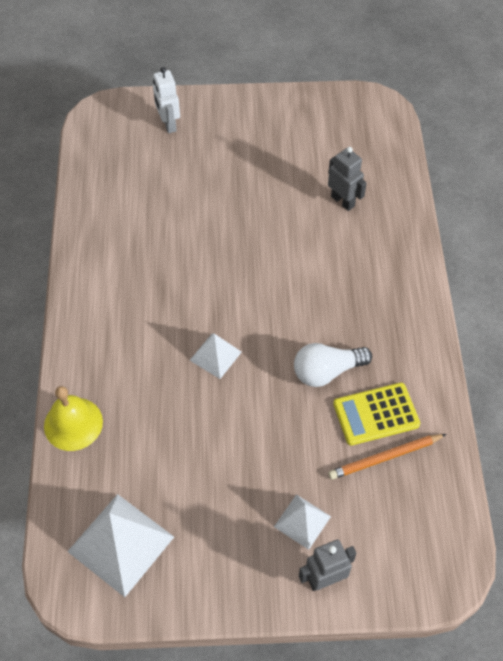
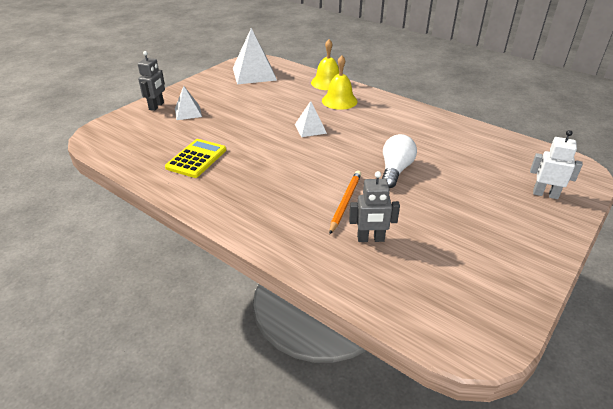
camera: 130 degrees right, 20 degrees down
(118, 373) = (339, 101): none -> yellow bell
(327, 371) = (246, 157): white light bulb -> white light bulb (395, 170)
(385, 457) = (171, 148): orange pencil -> orange pencil (345, 202)

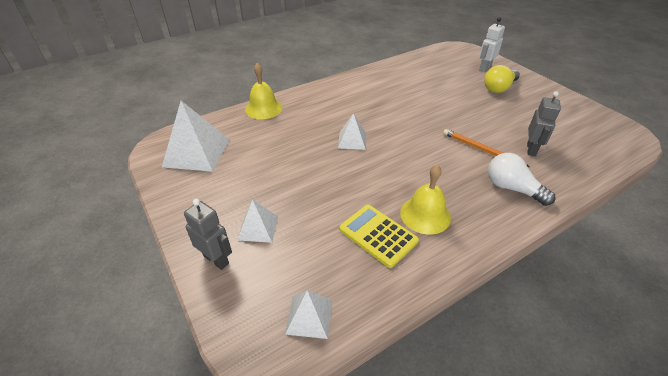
camera: 70 degrees left, 5 degrees up
(118, 145) = (309, 316): none -> white pyramid
(339, 101) = (307, 111): yellow bell -> yellow bell (425, 215)
(395, 170) = (441, 114): white light bulb -> white light bulb (512, 188)
(500, 209) = (499, 88): none -> yellow light bulb

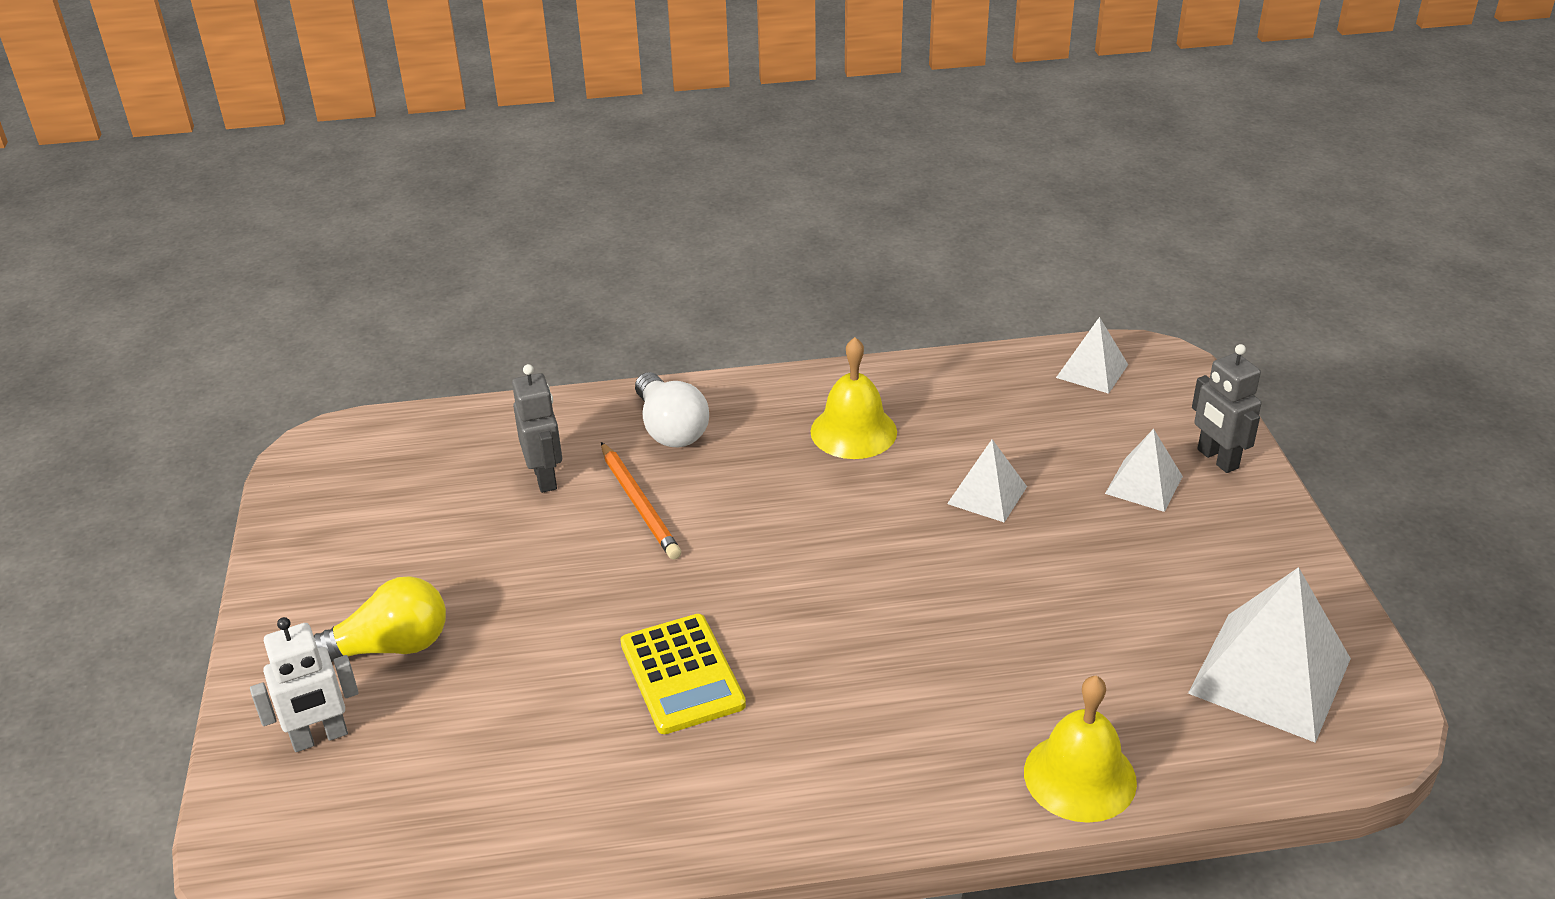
camera: 155 degrees left, 5 degrees down
(352, 140) = (890, 602): white pyramid -> white pyramid (987, 495)
(378, 235) = (949, 426): yellow calculator -> yellow calculator (682, 674)
(531, 149) = (545, 478): grey robot -> grey robot turned 120 degrees clockwise

